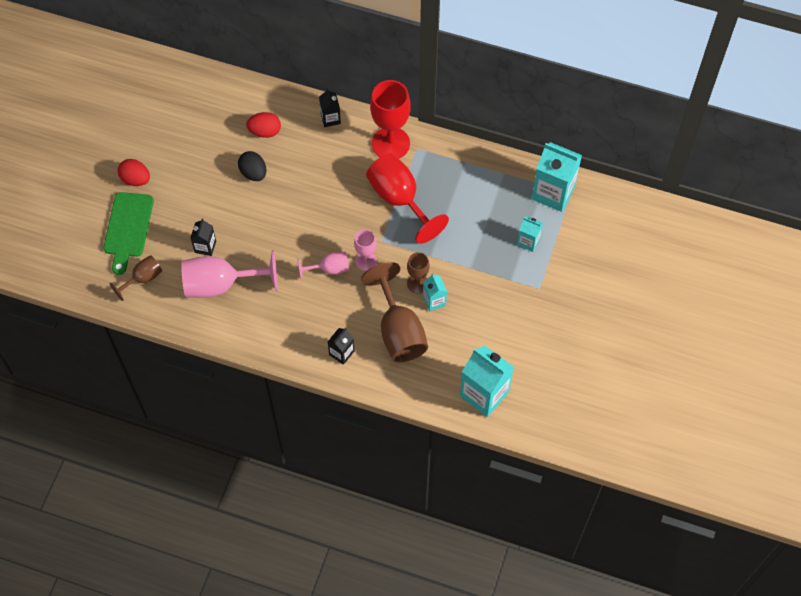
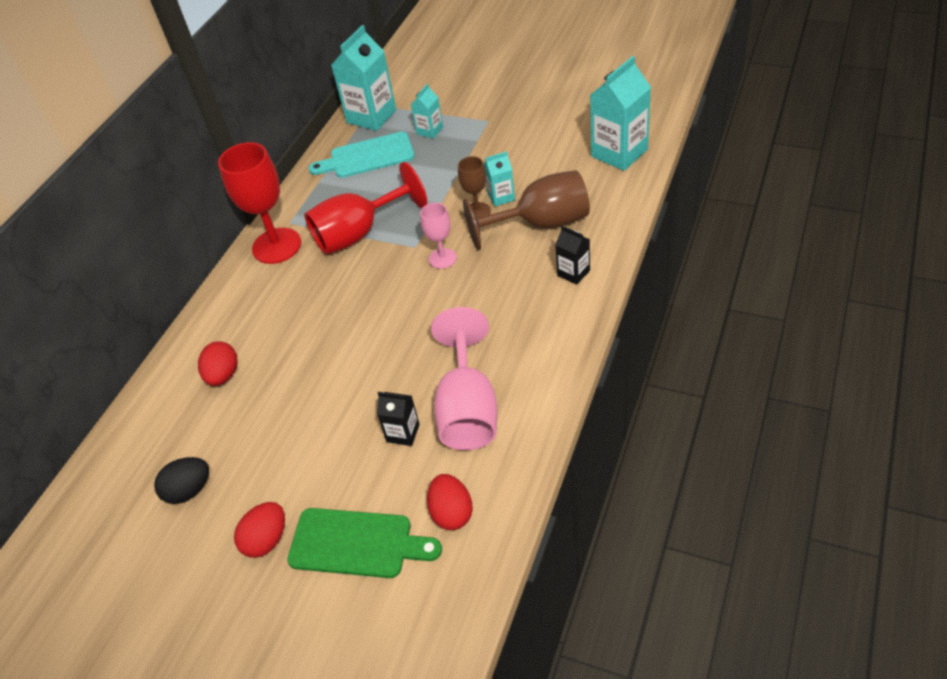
camera: 80 degrees left, 15 degrees down
(143, 279) = (452, 513): brown goblet -> red egg
(253, 173) = (289, 383): black egg -> black egg (189, 490)
(329, 269) = (451, 292): pink goblet -> none
(330, 118) = (223, 305): black carton -> none
(495, 195) = (367, 156): none -> turquoise cutting board

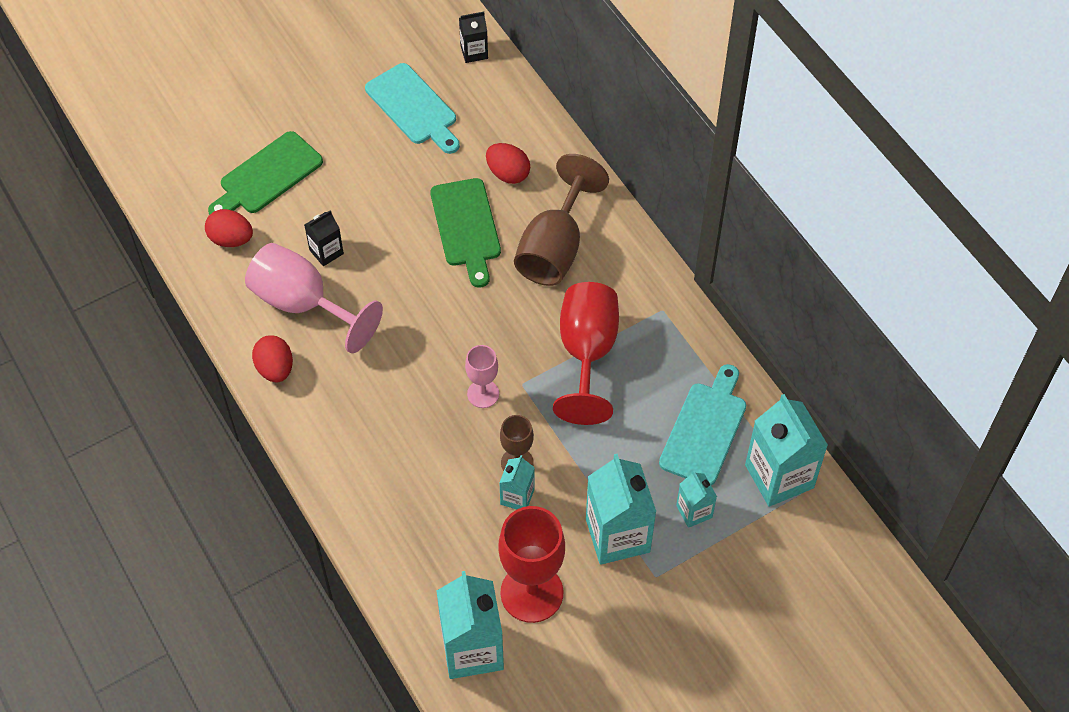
camera: 120 degrees right, 10 degrees up
(189, 490) = (414, 107): black egg -> turquoise cutting board
(266, 540) = (324, 131): red egg -> red egg (275, 369)
(276, 246) = (636, 283): red goblet -> red goblet (532, 593)
(300, 363) = (466, 227): none -> green cutting board
(479, 146) = (617, 535): none -> turquoise carton
(541, 224) = (444, 500): brown goblet -> brown goblet (554, 248)
(573, 273) = (358, 476): black carton -> black carton (474, 52)

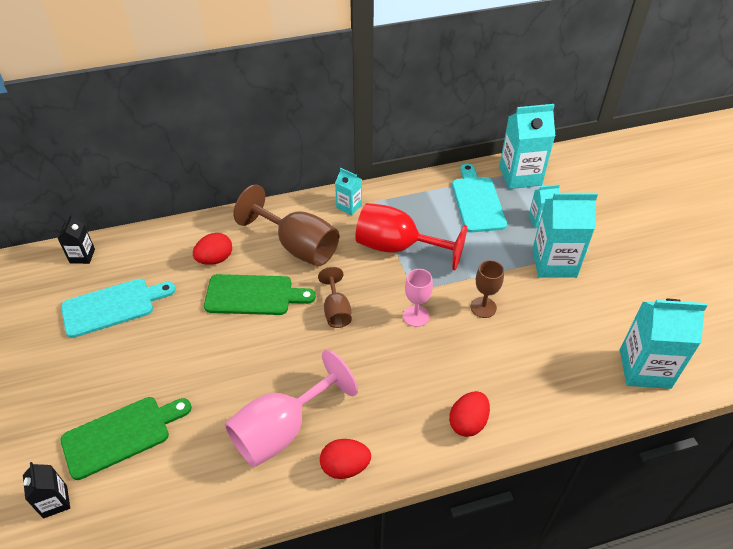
camera: 75 degrees left, 10 degrees down
(231, 239) = (180, 481): red egg -> red egg (468, 422)
(267, 176) = (121, 435): green cutting board -> green cutting board turned 90 degrees counterclockwise
(326, 252) = (232, 400): black carton -> black carton (55, 501)
(467, 312) = (336, 311): none -> brown goblet
(517, 497) = (513, 313): turquoise carton -> turquoise carton (349, 206)
(532, 593) = (597, 321): red goblet -> none
(705, 429) = (477, 201): turquoise cutting board -> turquoise cutting board turned 45 degrees clockwise

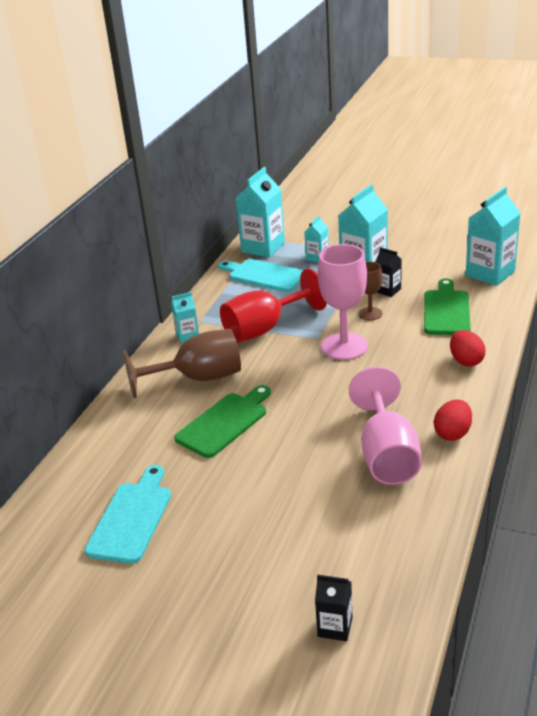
camera: 50 degrees left, 15 degrees down
(82, 256) = (32, 521): black carton -> black carton (388, 290)
(121, 435) = (299, 557): green cutting board -> green cutting board (446, 310)
(215, 259) = (153, 431): red egg -> none
(336, 311) = (294, 383): brown goblet -> none
(416, 316) = (344, 346): pink goblet -> pink goblet, size x1.85

